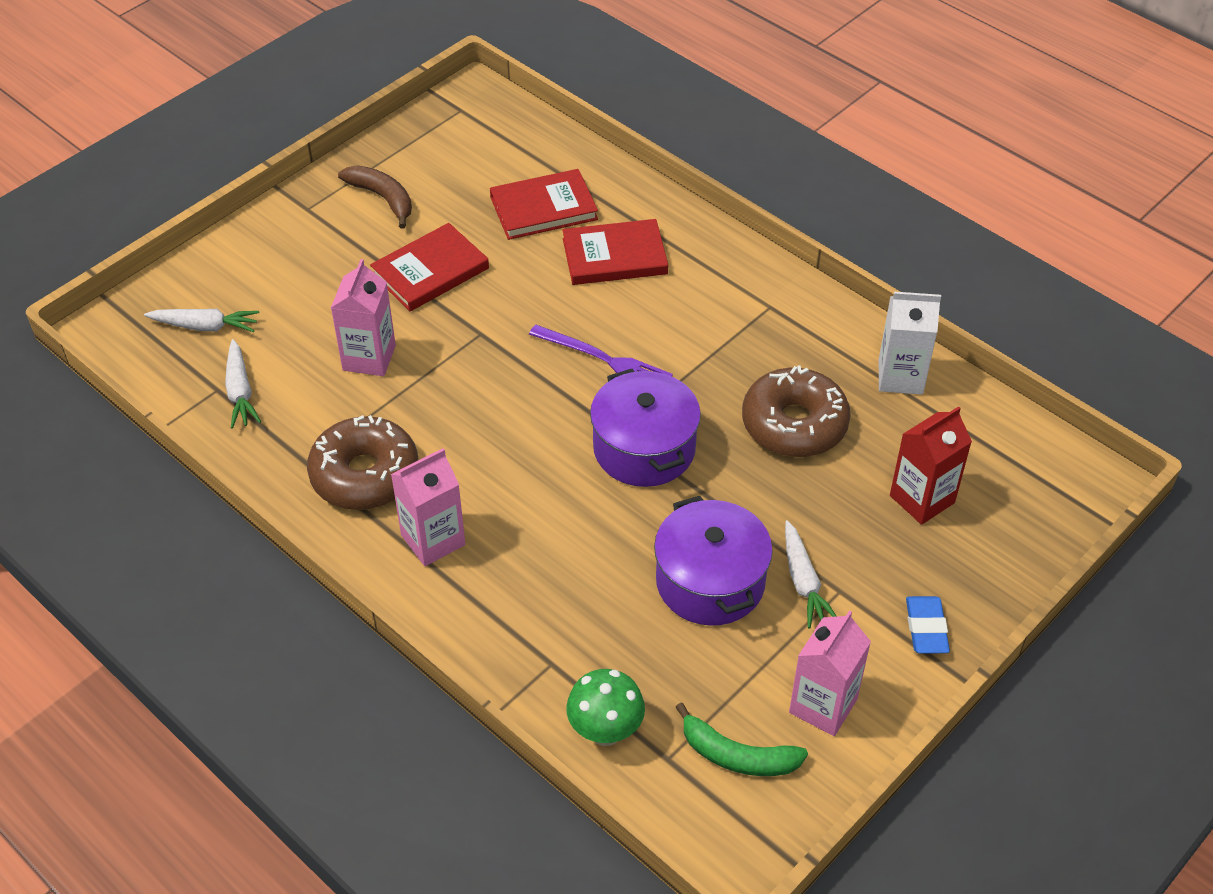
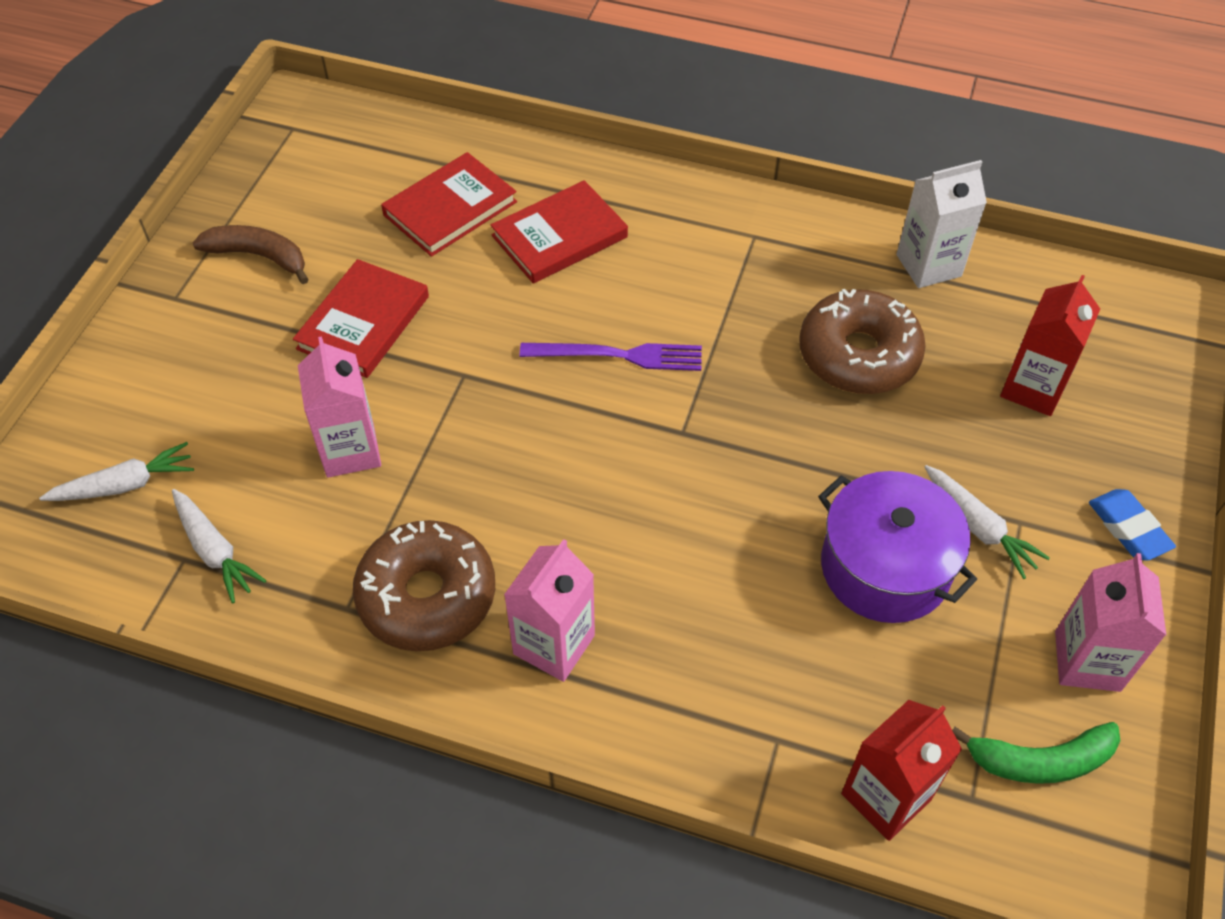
camera: 25 degrees left, 5 degrees up
(605, 731) = (886, 796): green mushroom -> red carton
(644, 448) = (722, 441): purple pot -> none

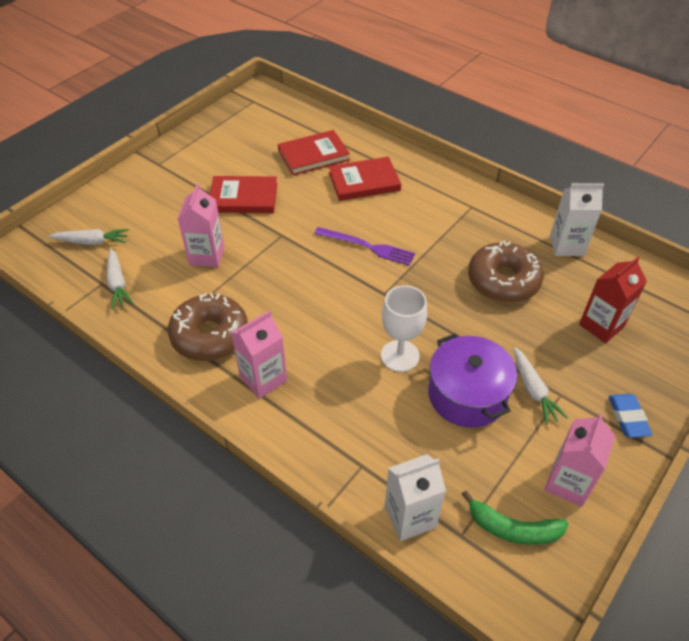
camera: 20 degrees right, 5 degrees down
(259, 256) = (207, 155): brown banana -> none
(363, 322) = (243, 198): red book -> red book turned 45 degrees clockwise
(755, 534) = (400, 356): none -> white goblet
(886, 796) = (410, 517): red carton -> white carton

